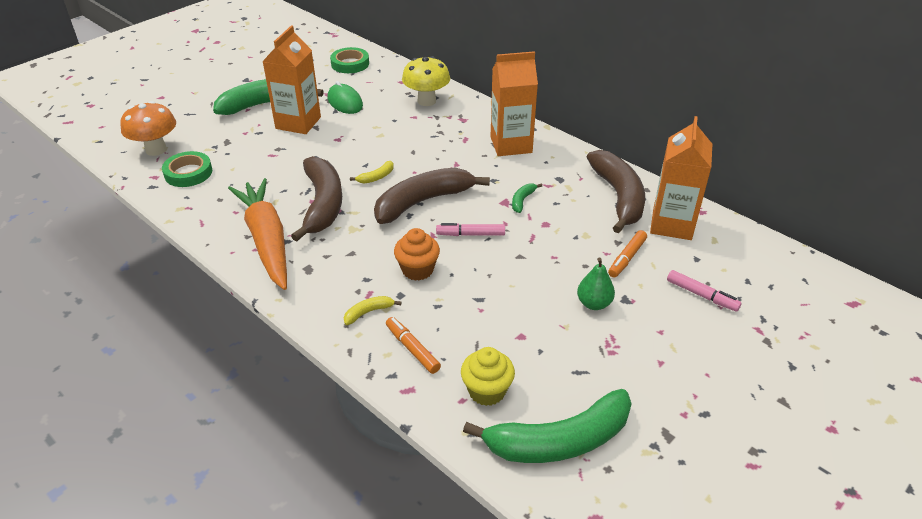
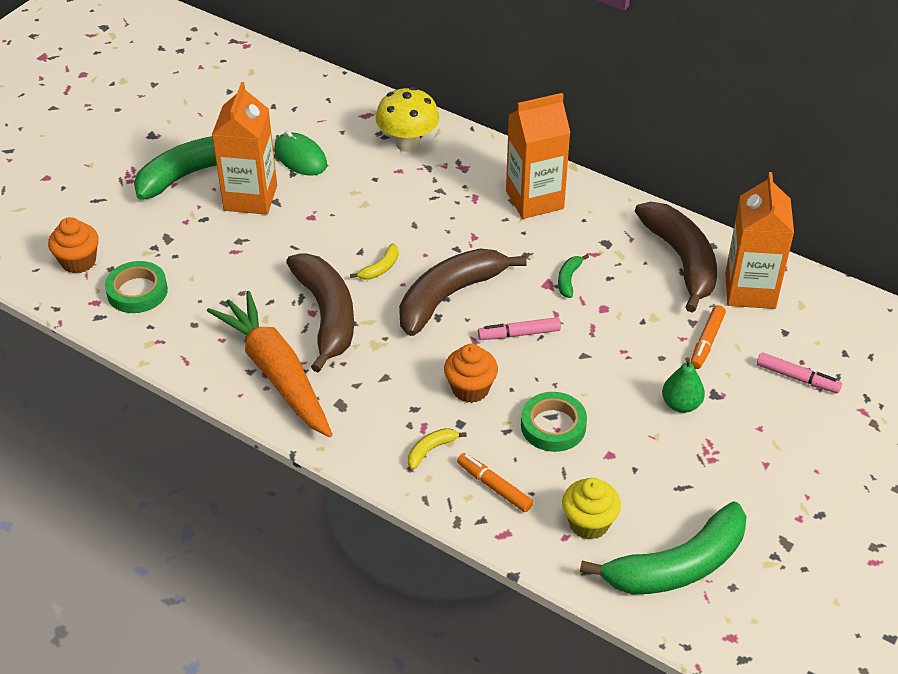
camera: 10 degrees left, 5 degrees up
(156, 150) = (78, 262): orange mushroom -> orange cupcake
(350, 64) = (285, 93): green tape -> green tape (553, 426)

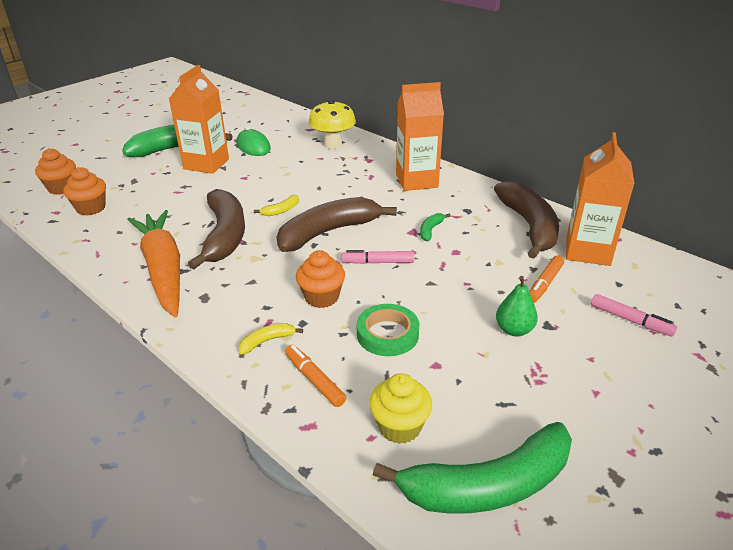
camera: 10 degrees right, 10 degrees down
(137, 291) = (91, 208): green tape -> orange cupcake

